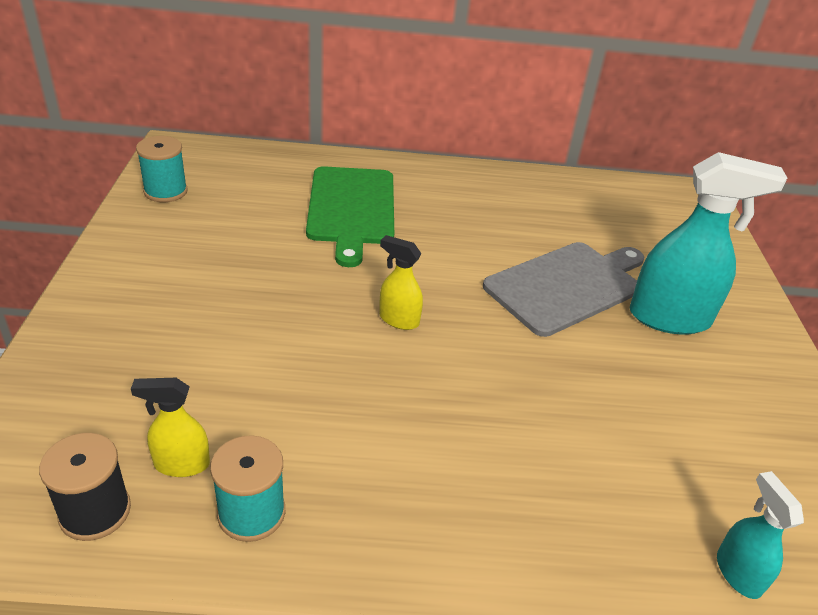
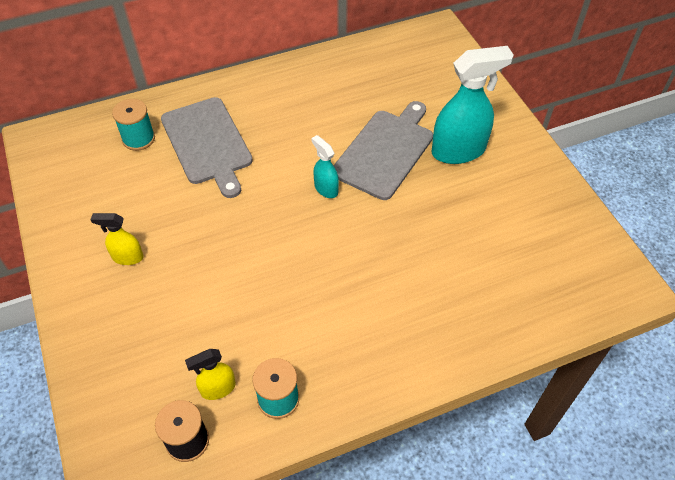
camera: 20 degrees left, 15 degrees up
(165, 191) = (60, 184): turquoise spool -> turquoise spool (138, 138)
(351, 209) = (207, 143): green cutting board -> grey cutting board
(398, 319) = (291, 226): yellow spray bottle -> yellow spray bottle (127, 257)
(737, 573) = (551, 312): turquoise spray bottle -> turquoise spray bottle (326, 189)

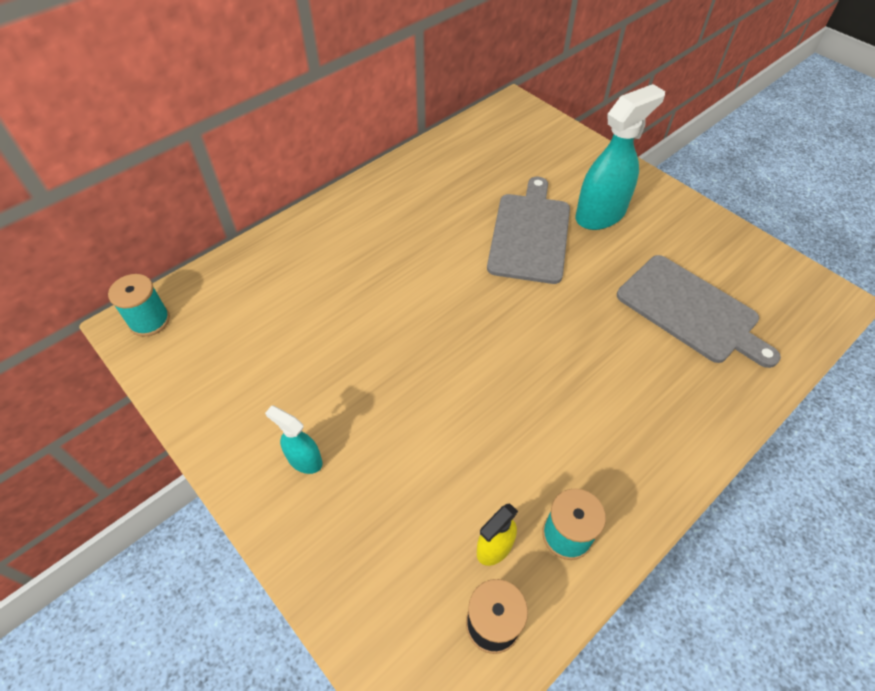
camera: 20 degrees left, 0 degrees up
(127, 257) = (310, 429): yellow spray bottle -> none
(138, 138) = (256, 292): turquoise spool -> turquoise spool (149, 320)
(207, 143) = (338, 276): grey cutting board -> grey cutting board (691, 311)
(326, 189) = (491, 288): turquoise spray bottle -> turquoise spray bottle (304, 460)

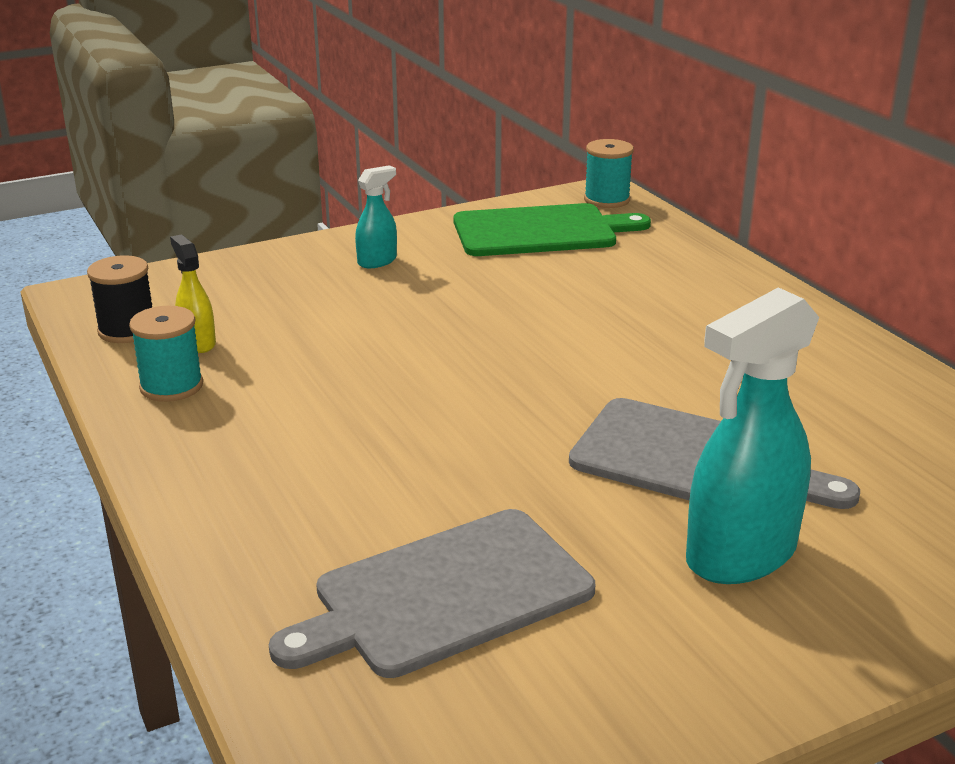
camera: 105 degrees right, 25 degrees down
(224, 354) = (541, 231): none -> green cutting board
(600, 214) = (740, 555): turquoise spray bottle -> turquoise spray bottle turned 75 degrees clockwise

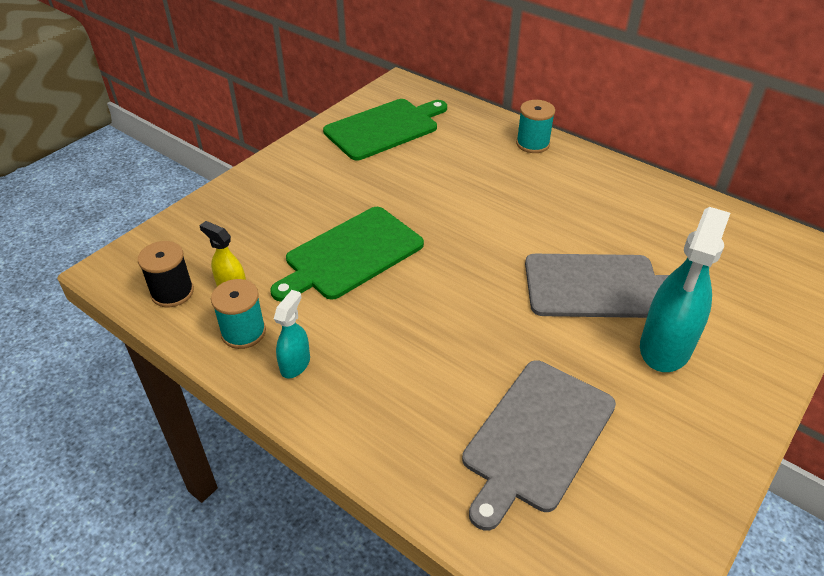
camera: 25 degrees left, 15 degrees up
(373, 345) = (350, 254): none -> green cutting board
(377, 261) = (299, 181): turquoise spray bottle -> turquoise spray bottle (295, 364)
(607, 200) = (405, 91): turquoise spool -> turquoise spool (532, 144)

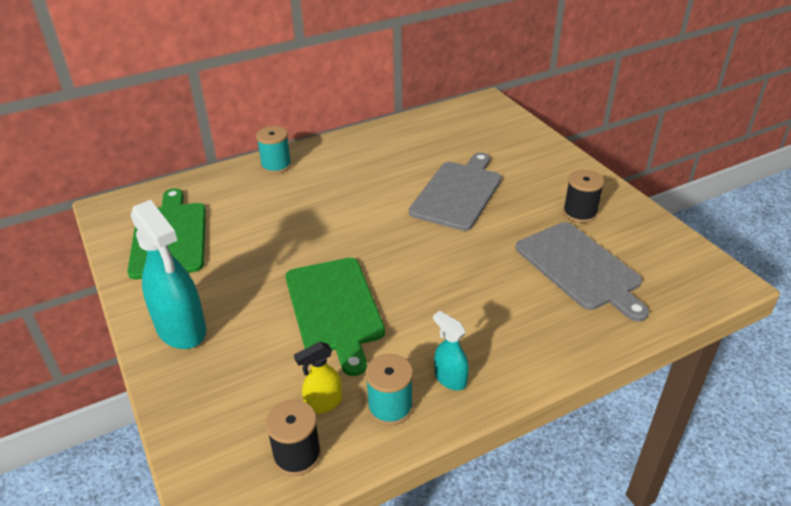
camera: 65 degrees left, 5 degrees down
(653, 413) = (579, 213): none -> black spool
(665, 347) = (528, 188): turquoise spray bottle -> turquoise spray bottle (181, 329)

